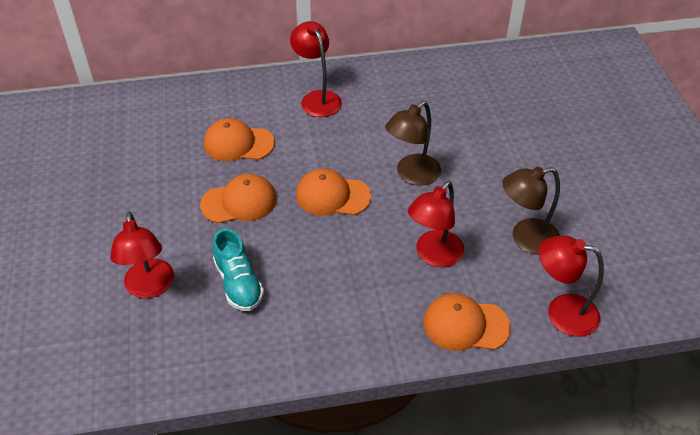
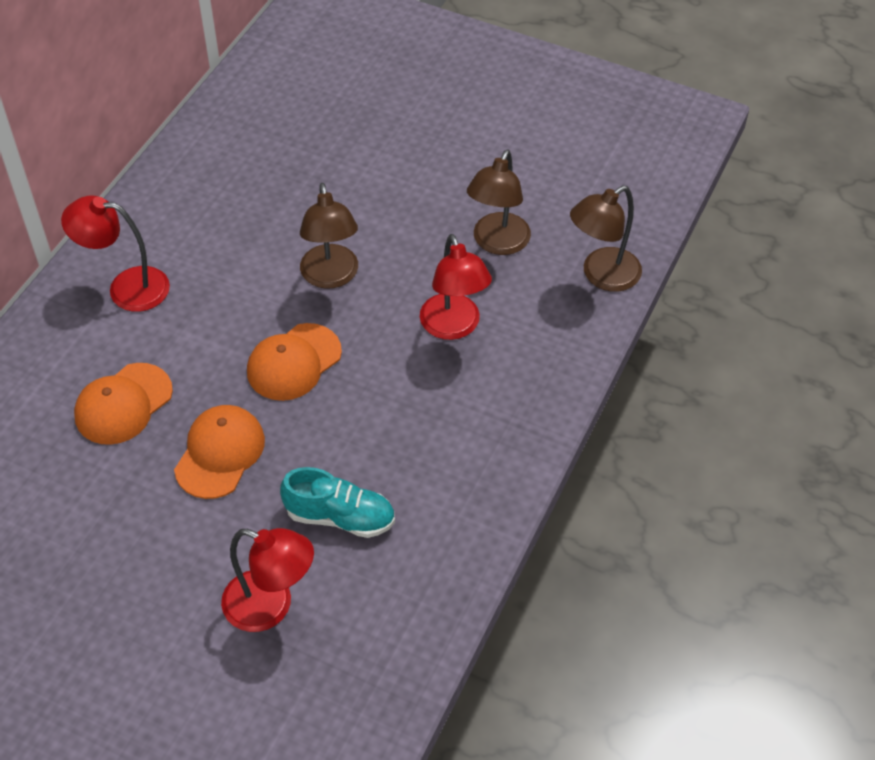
camera: 55 degrees left, 5 degrees up
(465, 325) = (556, 356): orange cap -> none
(561, 312) = (602, 276): red lamp -> brown lamp

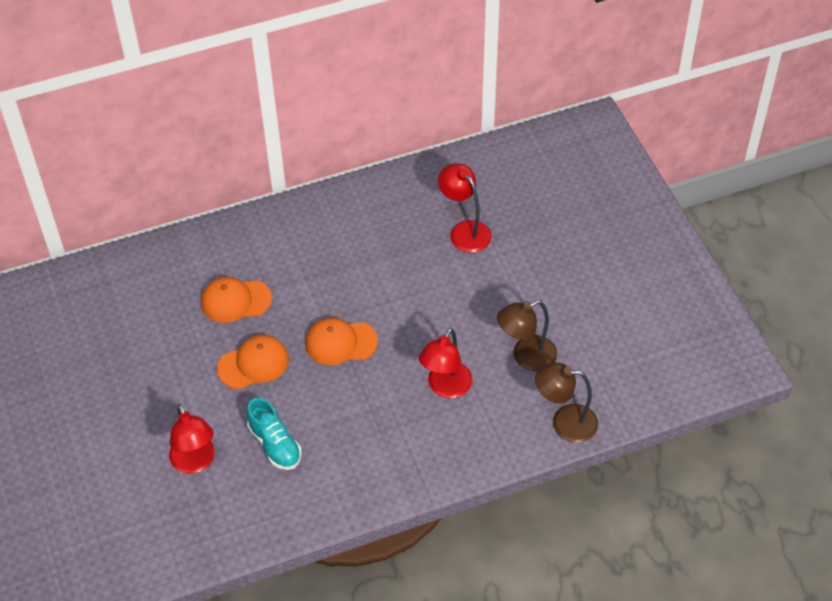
camera: 45 degrees right, 0 degrees up
(126, 287) = (301, 236): red lamp -> red lamp (464, 231)
(331, 277) = (411, 308): brown lamp -> none

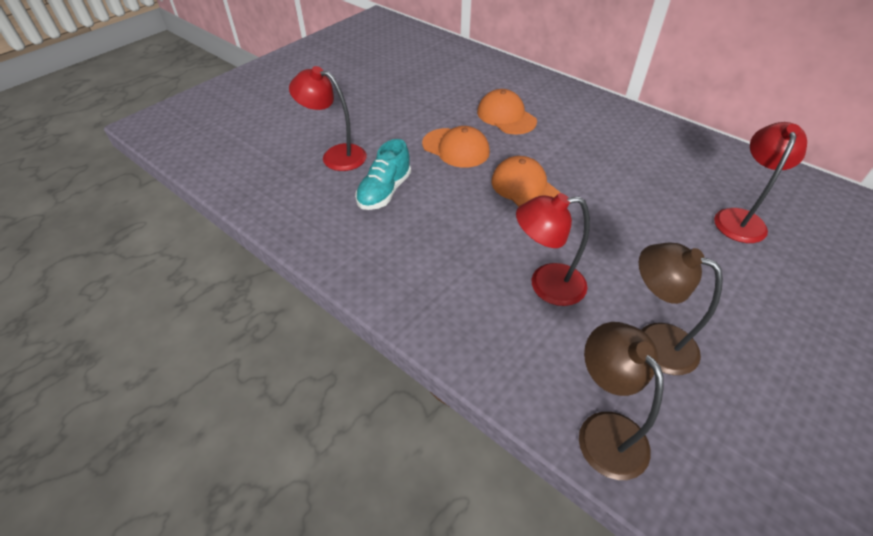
camera: 60 degrees right, 5 degrees down
(195, 462) = (336, 155): red lamp -> red lamp turned 75 degrees clockwise

